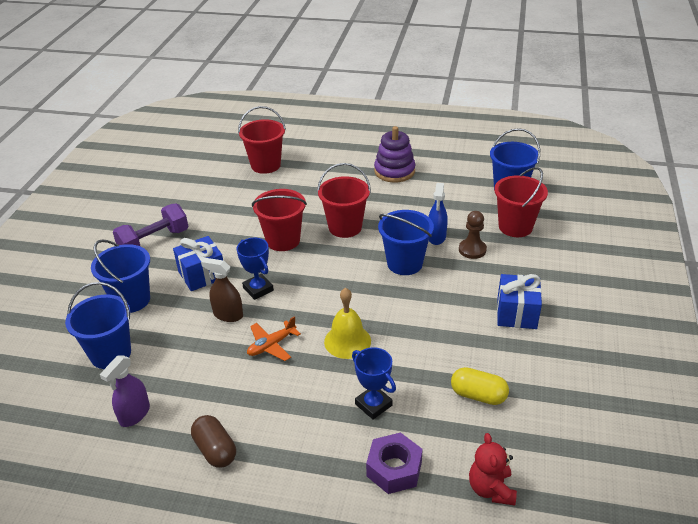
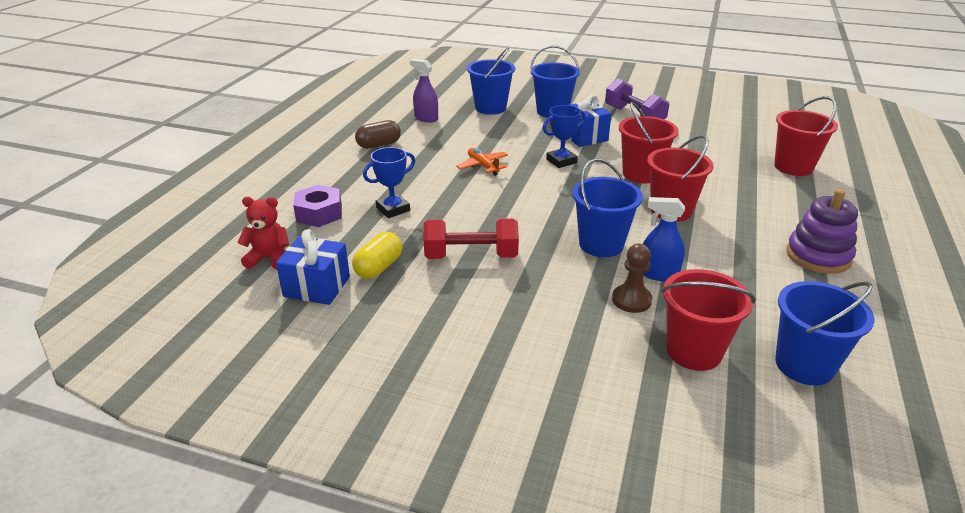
camera: 95 degrees right, 5 degrees down
(228, 315) = (527, 148): brown spray bottle -> none
(347, 341) = (478, 201): yellow bell -> none
(442, 336) = (471, 256): none -> red dumbbell
(516, 313) = (497, 316): blue gift -> blue gift (317, 286)

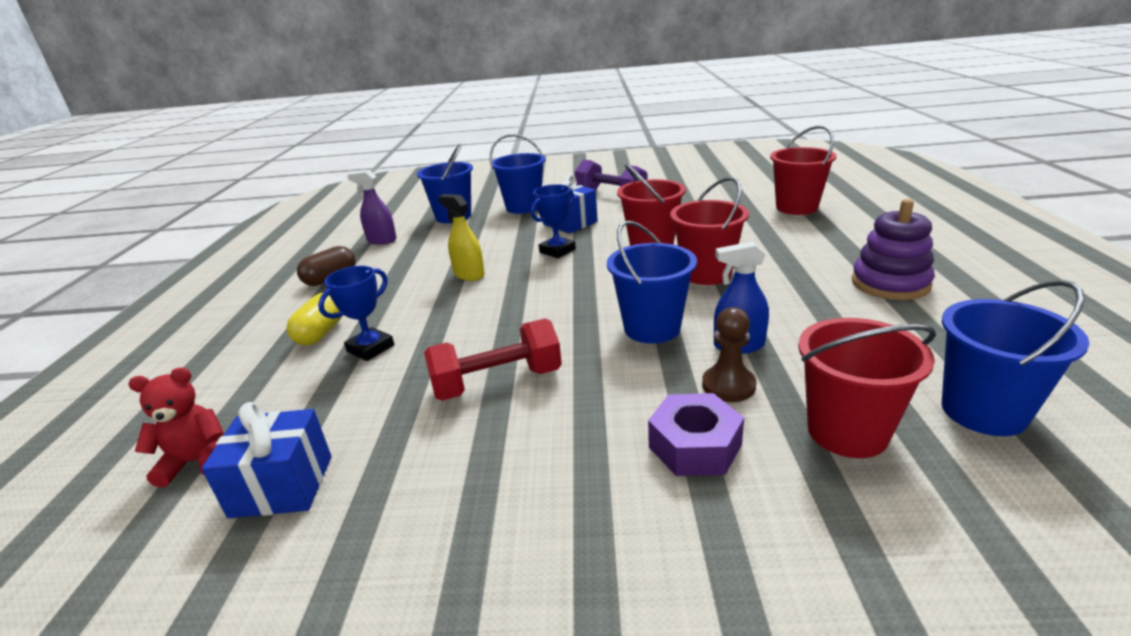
camera: 15 degrees left, 5 degrees down
(319, 213) = (266, 378): purple nut -> purple nut (694, 446)
(379, 267) = (372, 431): yellow capsule -> yellow capsule (321, 333)
(483, 166) = (469, 275): orange plane -> yellow spray bottle

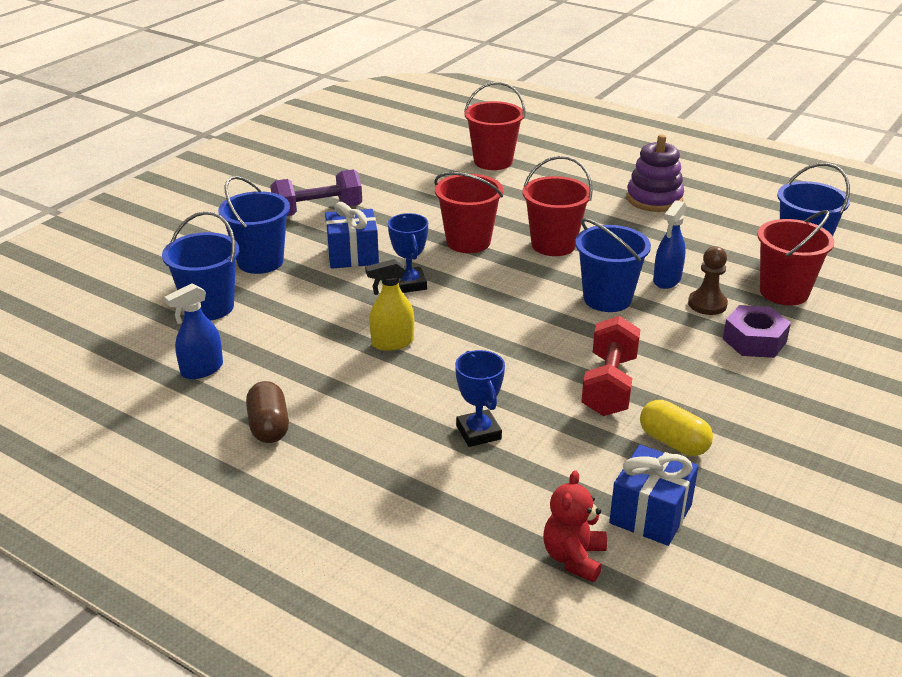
camera: 60 degrees left, 5 degrees up
(321, 333) = (407, 456): yellow capsule -> yellow capsule (673, 442)
(381, 240) = (202, 369): purple spray bottle -> blue spray bottle

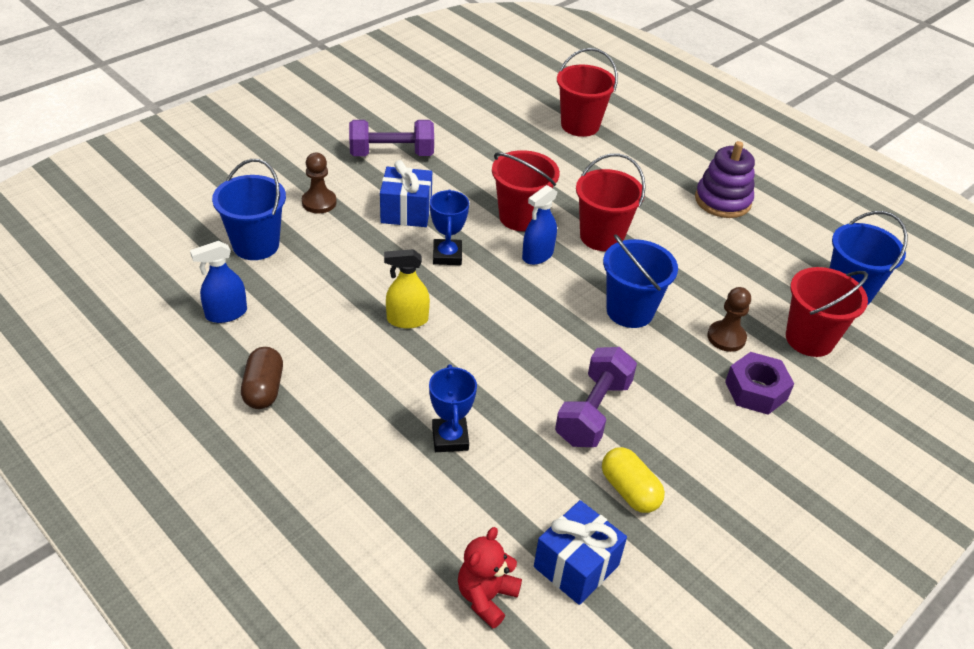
camera: 10 degrees right, 10 degrees up
(260, 261) = (319, 202): blue bucket -> brown pawn
(609, 385) = (593, 412): red dumbbell -> purple dumbbell
(667, 280) = (697, 301): blue spray bottle -> blue spray bottle (537, 255)

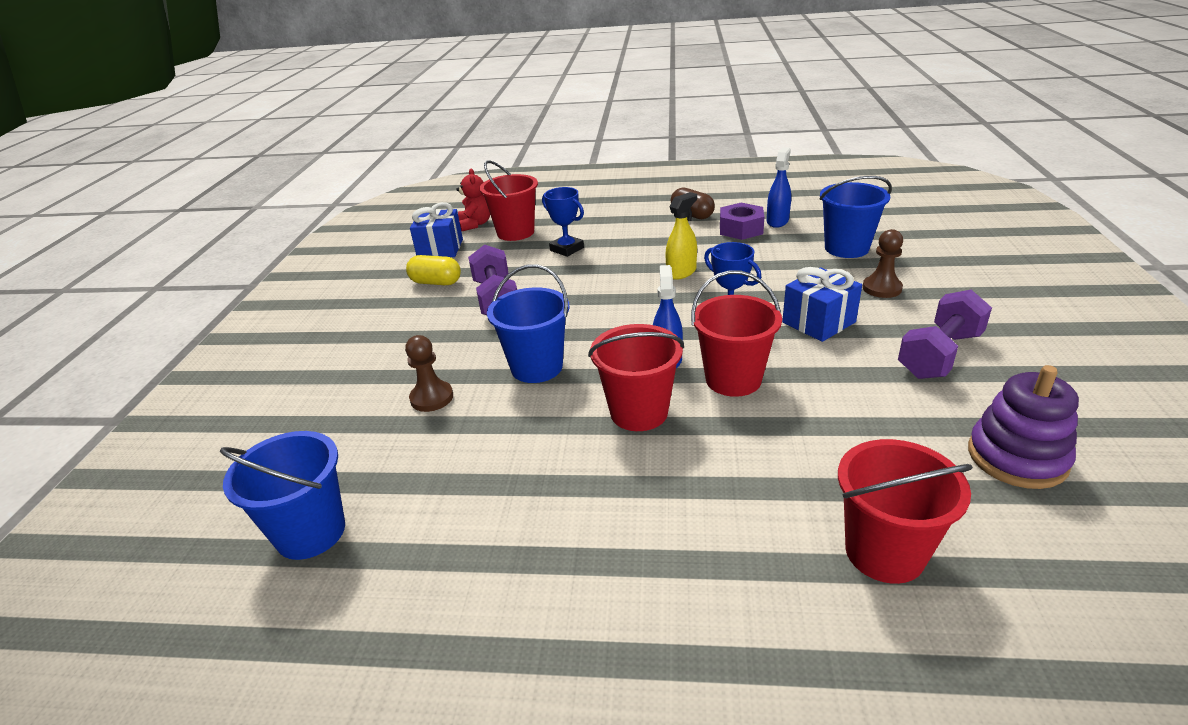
camera: 145 degrees right, 10 degrees down
(722, 201) = (558, 565): purple stacking toy -> purple stacking toy (1017, 457)
(756, 390) = (379, 374): purple nut -> purple nut (741, 229)
(809, 339) = (344, 445): red bucket -> red bucket (515, 232)

